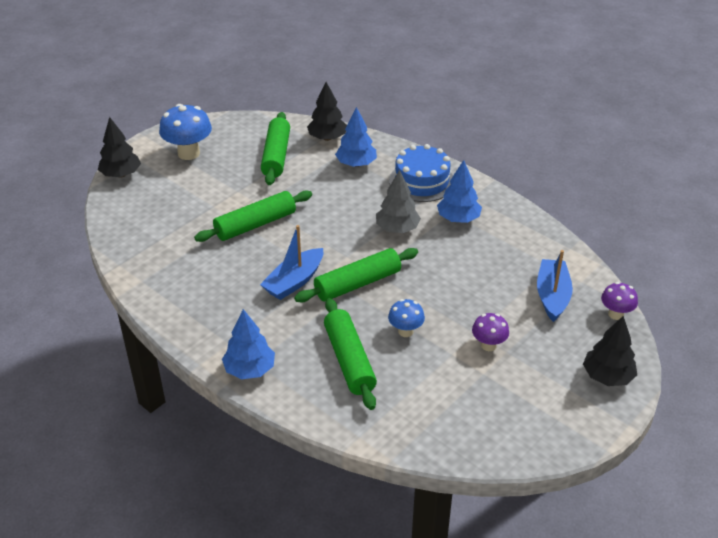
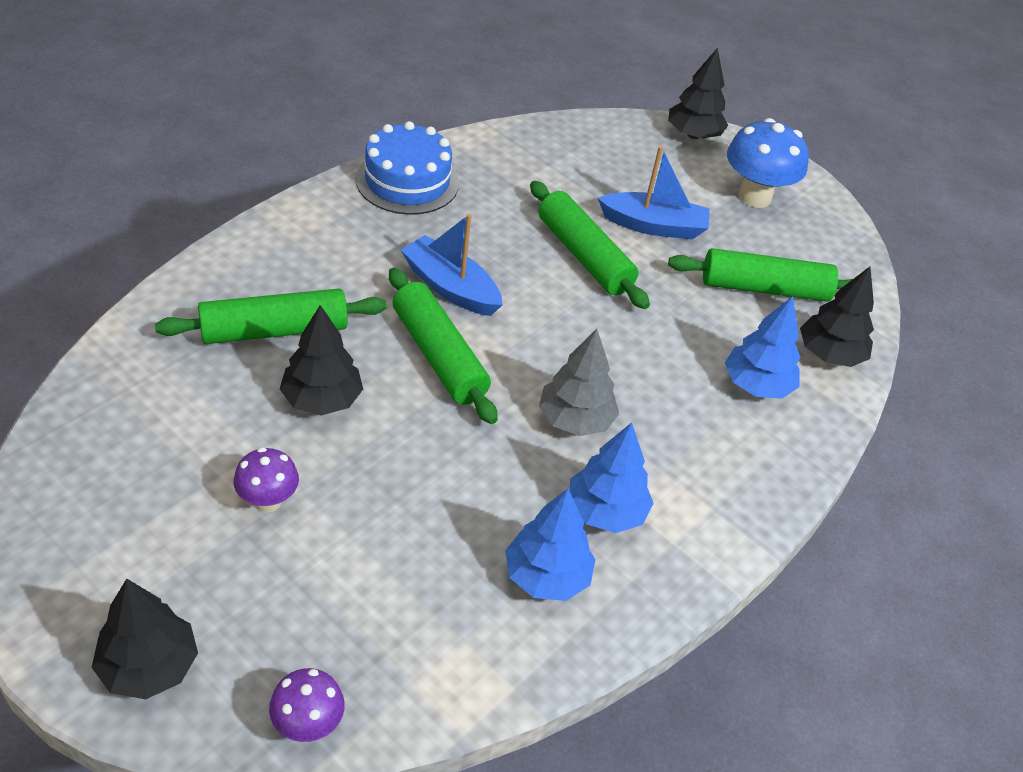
camera: 85 degrees right, 5 degrees up
(249, 370) = (280, 234): blue tree -> blue tree (546, 576)
(405, 331) = (321, 400): blue mushroom -> black tree
(421, 181) = (716, 472): blue cake -> blue cake (407, 181)
(552, 296) = (375, 623): blue boat -> blue boat (654, 226)

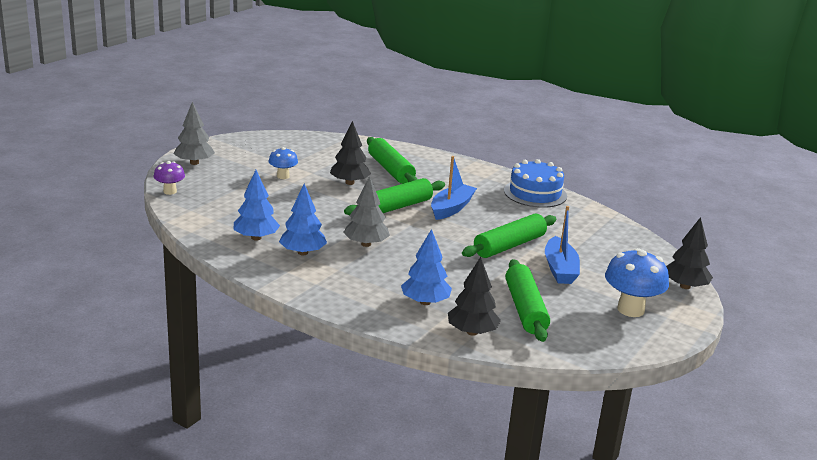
camera: 85 degrees right, 20 degrees down
(148, 667) = (194, 163): black tree -> grey tree
(268, 501) = (283, 176): purple mushroom -> blue mushroom

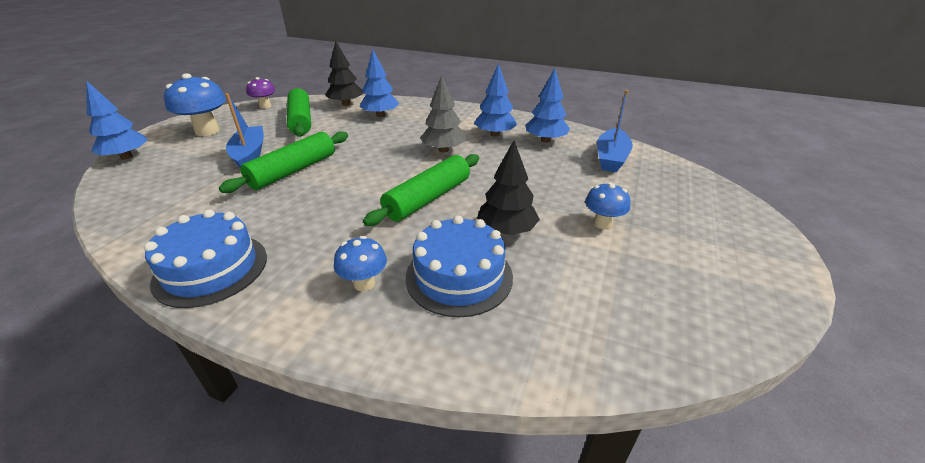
camera: 170 degrees right, 10 degrees up
(170, 191) = (689, 173): purple mushroom -> purple mushroom (265, 106)
(194, 163) = (739, 224): grey tree -> none
(391, 170) = (459, 276): green rolling pin -> blue cake
(444, 175) = (364, 283): none -> blue mushroom
(451, 208) = (355, 210): blue boat -> blue boat (611, 158)
(685, 286) = (126, 157): black tree -> blue tree

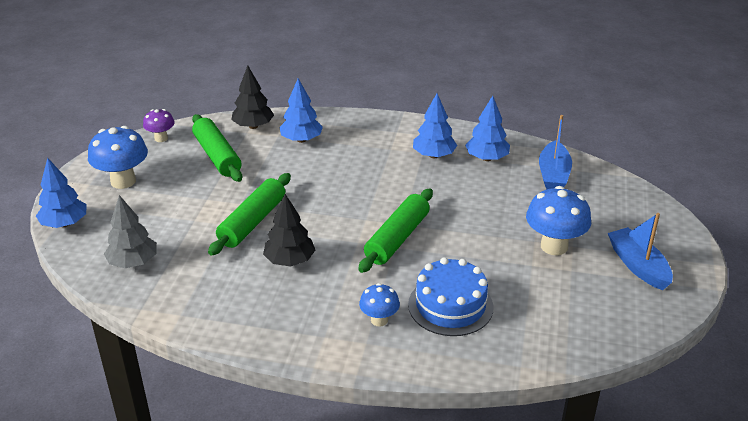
camera: 10 degrees left, 0 degrees up
(211, 269) = (248, 324): blue cake -> none
(250, 154) = (194, 207): blue boat -> blue boat (638, 266)
(443, 150) = (389, 181): grey tree -> grey tree (133, 262)
(506, 230) = (476, 262): black tree -> black tree (290, 261)
(602, 223) = (554, 246): blue mushroom -> blue mushroom, size x1.74

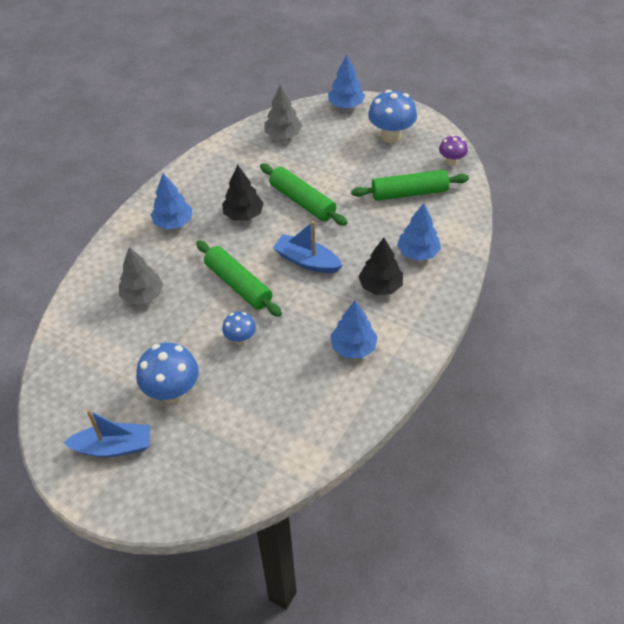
camera: 110 degrees right, 15 degrees up
(253, 126) = (454, 223): black tree -> black tree (380, 286)
(379, 320) = (152, 250): blue mushroom -> blue mushroom (240, 339)
(450, 305) = (143, 295): blue cake -> grey tree
(487, 158) = (331, 391): blue tree -> blue tree (173, 222)
(553, 174) = (279, 439): blue boat -> blue boat (307, 261)

